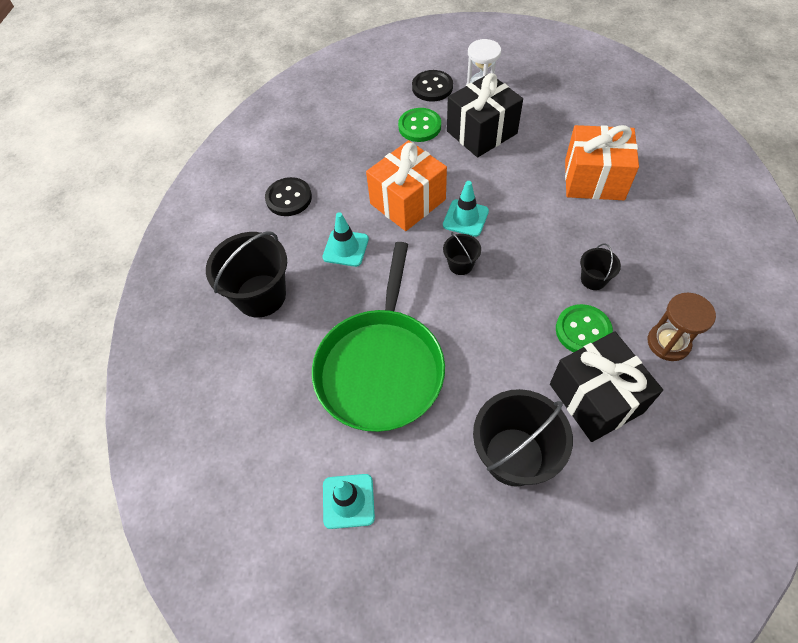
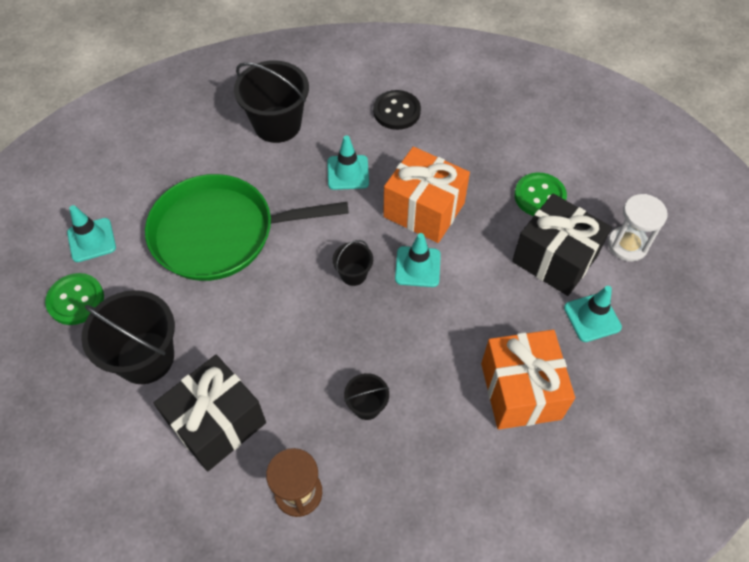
camera: 70 degrees right, 0 degrees up
(432, 87) = (610, 195): black button -> none
(539, 125) = (592, 317): none -> turquoise traffic cone
(583, 331) = (296, 402): green button -> green button (76, 300)

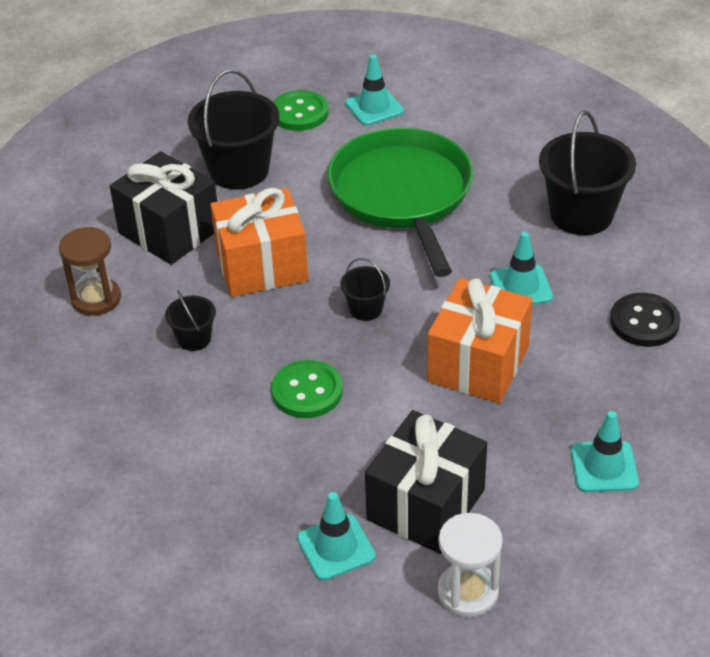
camera: 85 degrees right, 15 degrees down
(417, 267) = (387, 365): turquoise traffic cone -> turquoise traffic cone (604, 467)
(520, 391) = (221, 473): orange gift -> orange gift (262, 266)
(539, 196) = (533, 485): green button -> green button (307, 391)

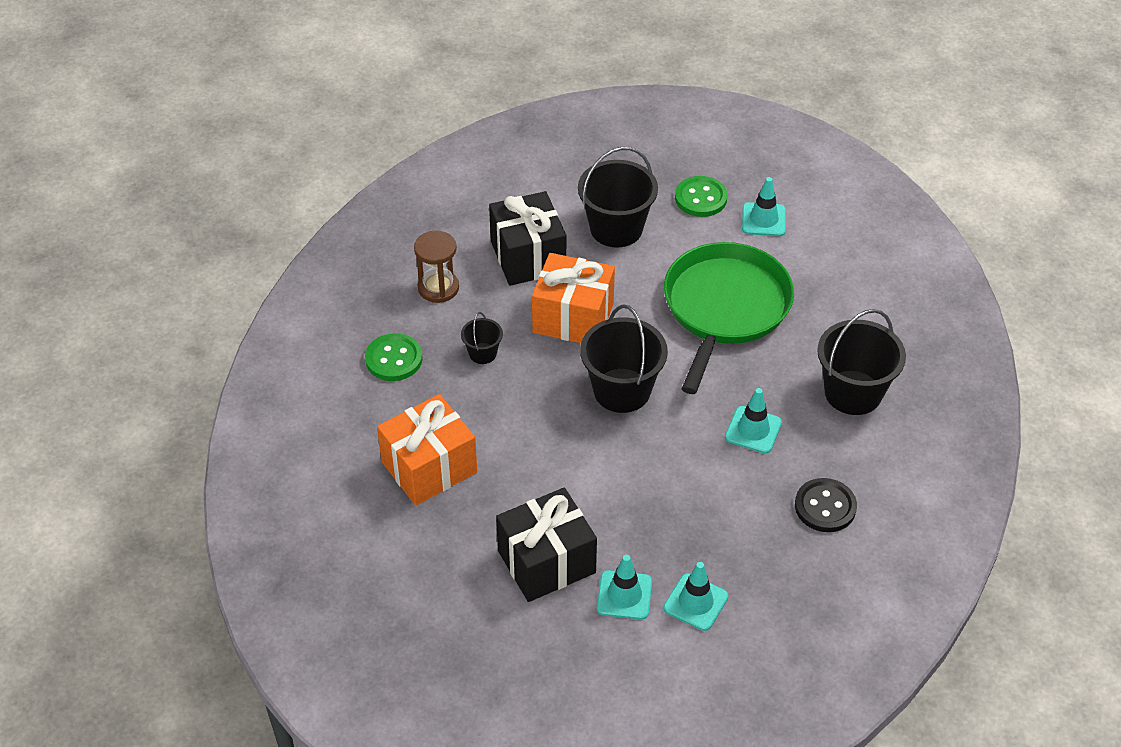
camera: 30 degrees right, 5 degrees up
(307, 391) = (530, 434): green button -> green button (394, 359)
(336, 547) = (462, 559): turquoise traffic cone -> turquoise traffic cone (624, 595)
(366, 309) = (622, 390): black bucket -> black bucket, size x2.02
(468, 592) = (525, 638): white hourglass -> none
(478, 364) = (669, 476): orange gift -> orange gift (429, 467)

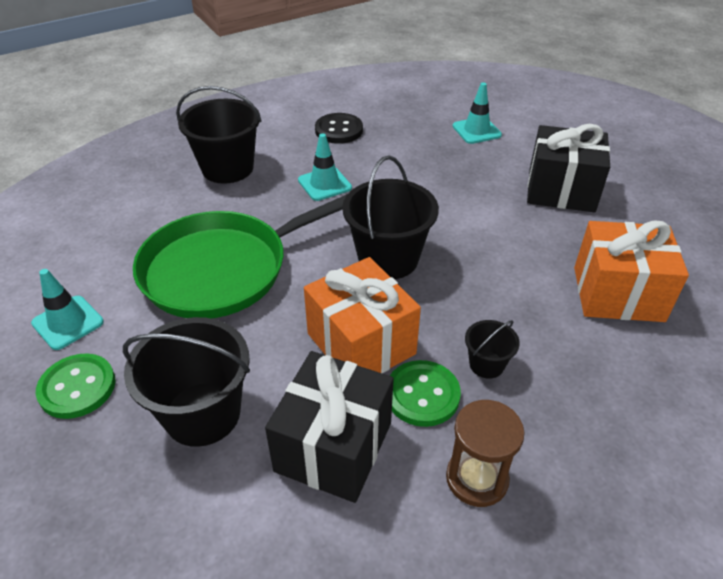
camera: 140 degrees left, 5 degrees down
(394, 359) = (593, 418): green button -> green button (422, 395)
(624, 595) = (520, 152): turquoise traffic cone -> none

